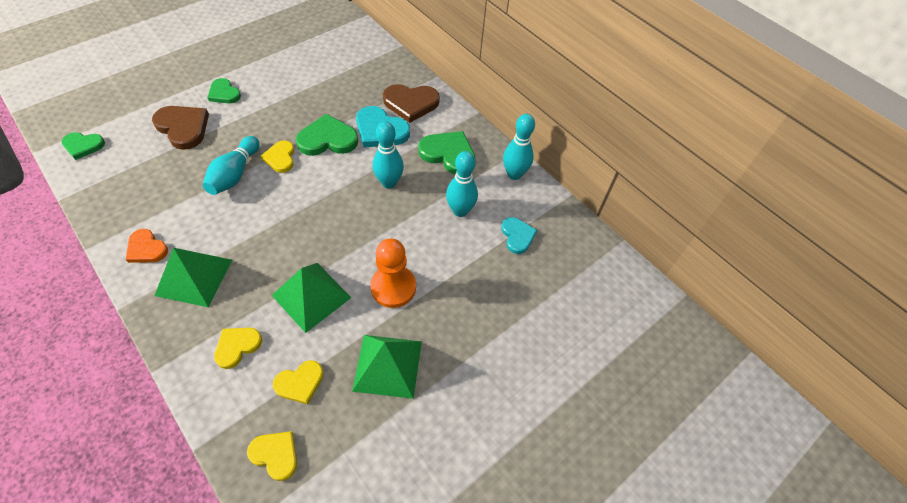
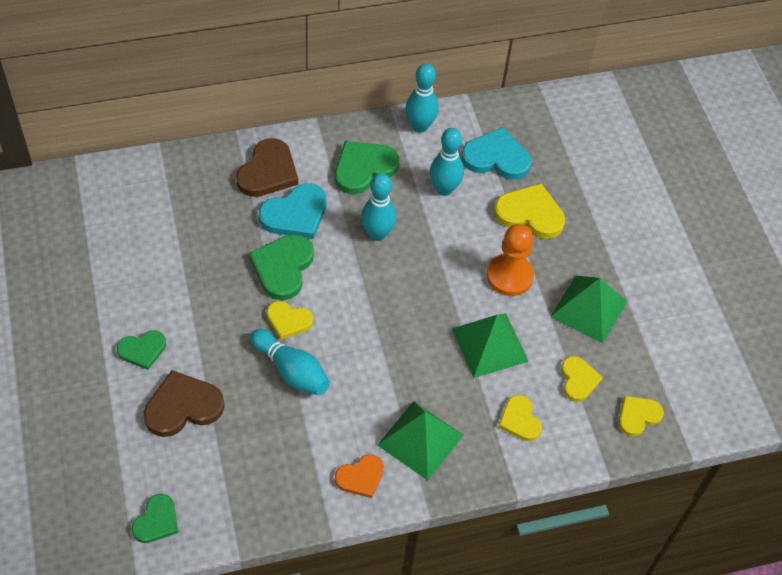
camera: 65 degrees left, 0 degrees up
(471, 281) = (530, 214): none -> yellow heart
(517, 236) = (496, 157): turquoise heart -> turquoise heart, size x1.60

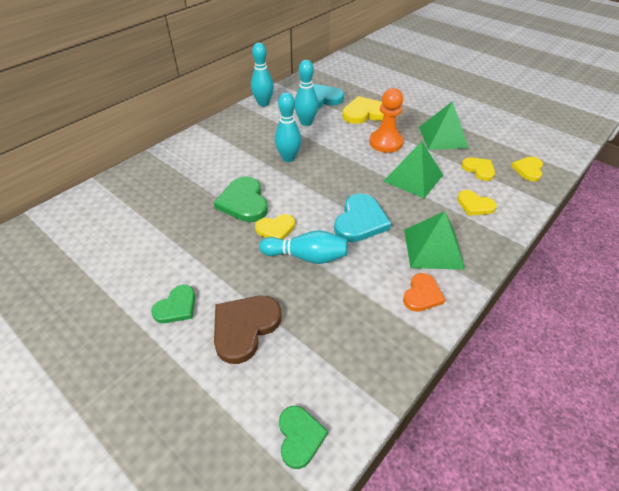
camera: 30 degrees left, 10 degrees down
(268, 172) = (187, 159): brown heart -> none
(295, 214) = (226, 172): turquoise heart -> turquoise heart (360, 221)
(363, 168) = (249, 133): green heart -> none

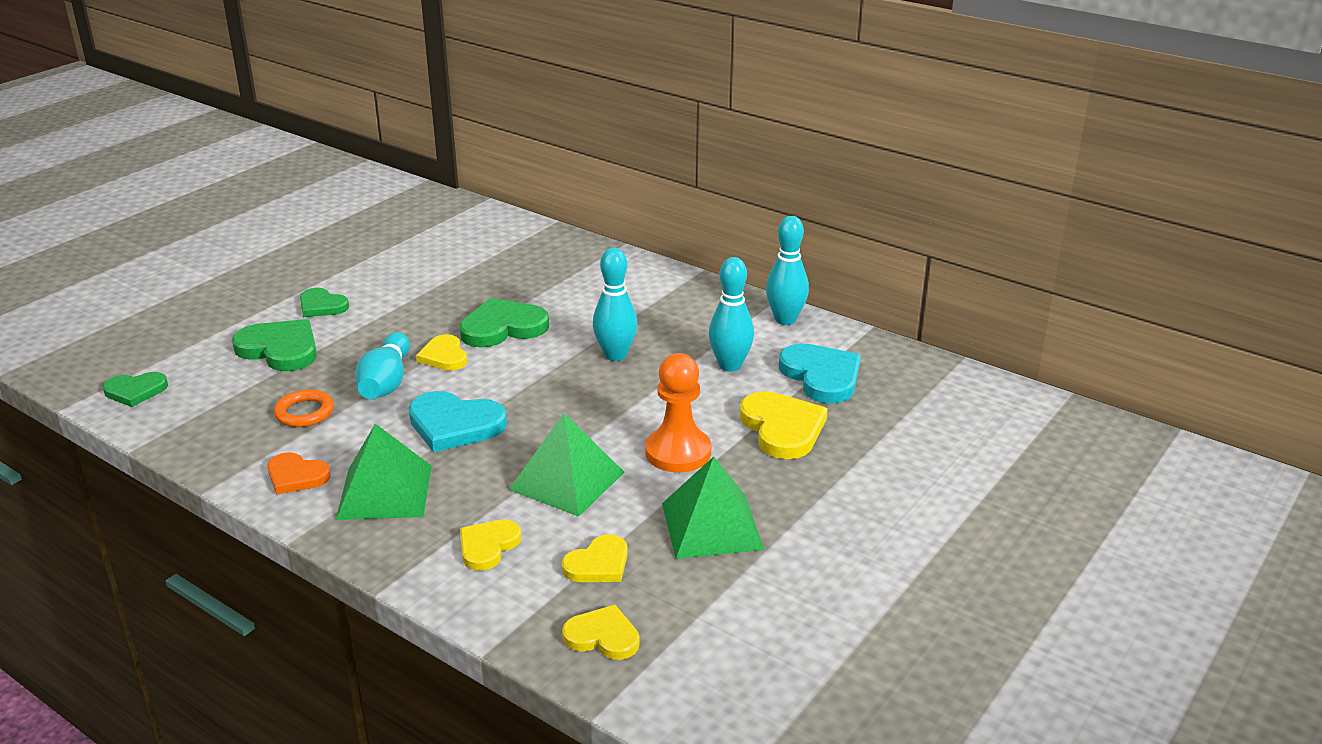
camera: 85 degrees right, 15 degrees down
(245, 328) = (280, 349): brown heart -> green heart
(343, 299) = (304, 412): none -> orange ring

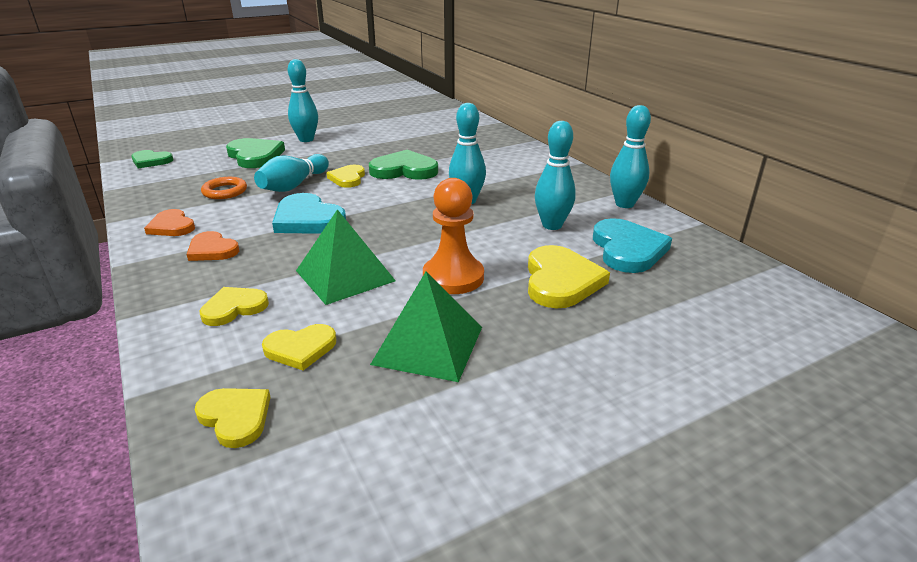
camera: 25 degrees right, 0 degrees up
(322, 306) = (306, 139): green heart -> turquoise bowling pin
(385, 491) = (212, 250): green pyramid -> orange heart

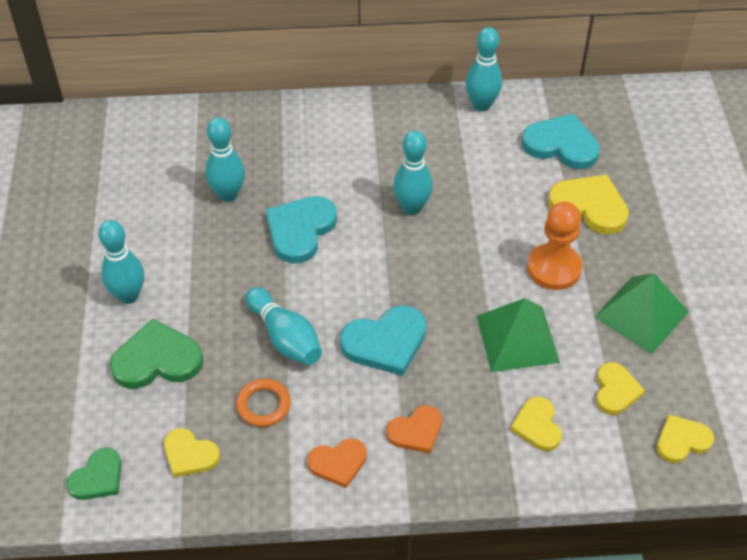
camera: 65 degrees left, 20 degrees up
(348, 178) = (294, 285): yellow heart -> yellow heart (189, 454)
(404, 170) = (300, 230): green heart -> turquoise heart
(552, 225) = (496, 170): turquoise bowling pin -> turquoise bowling pin (228, 194)

